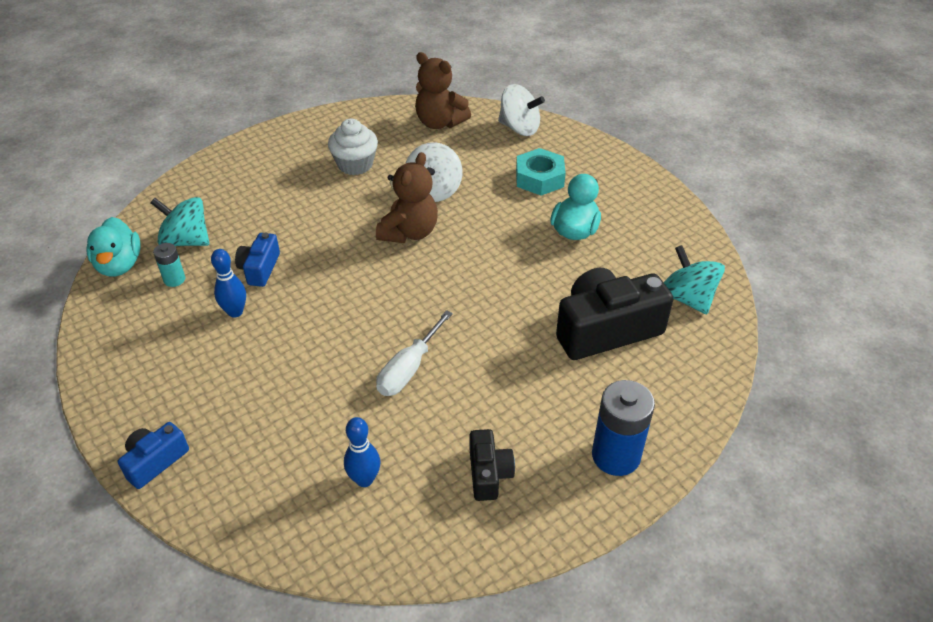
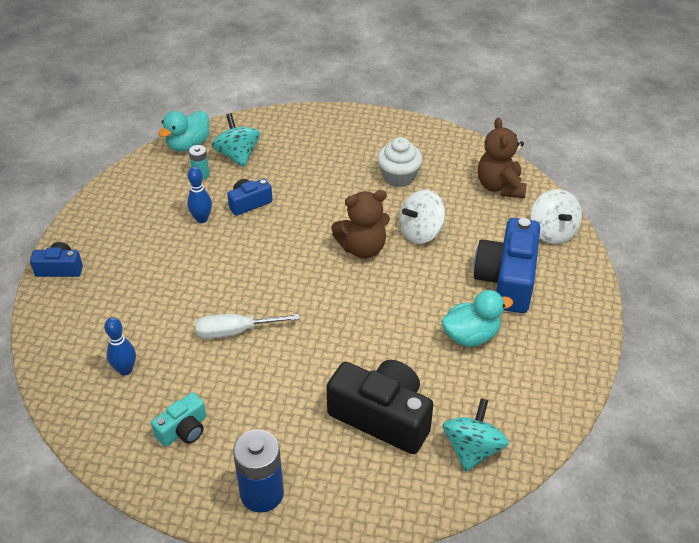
camera: 50 degrees right, 0 degrees up
(488, 473) = (183, 430): black camera -> turquoise camera
(539, 178) = (507, 280): turquoise nut -> blue camera

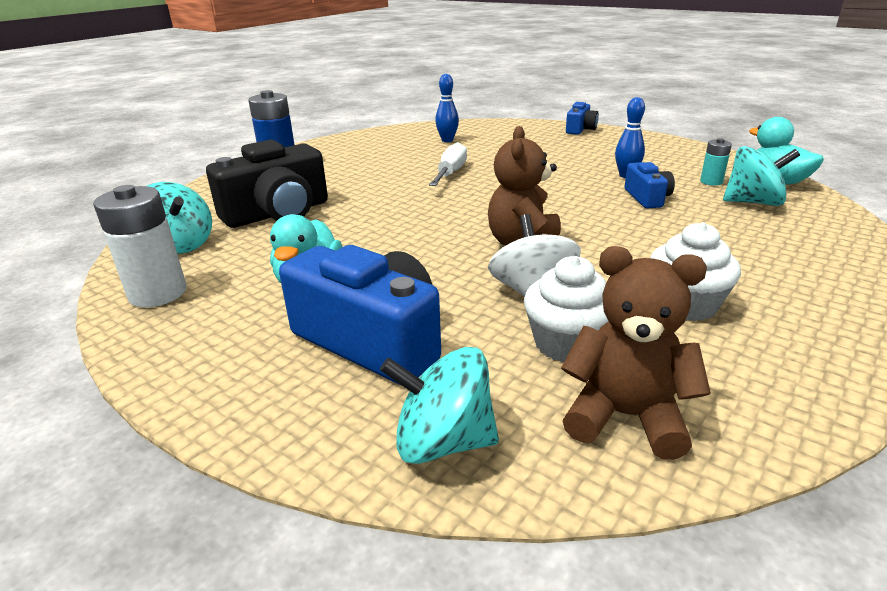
camera: 115 degrees right, 15 degrees down
(183, 430) = (368, 150): turquoise camera -> none
(461, 211) = (567, 343): none -> white cupcake
(535, 409) = (158, 293): none -> white battery
(552, 232) = (443, 441): white spinning top -> turquoise spinning top

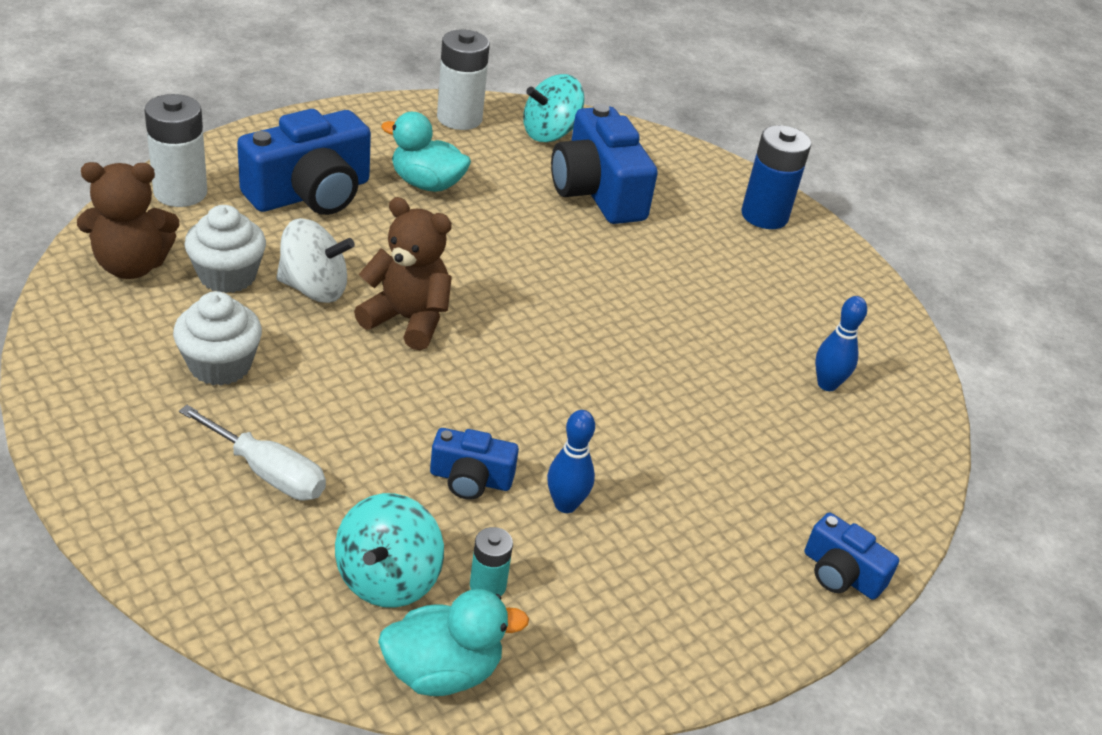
camera: 100 degrees right, 10 degrees up
(278, 213) = (597, 191): black camera -> blue camera
(443, 441) = (180, 193): turquoise spinning top -> white battery
(450, 173) = (665, 340): white screwdriver -> white screwdriver (268, 473)
(625, 416) = (132, 266): brown teddy bear -> brown teddy bear turned 45 degrees clockwise

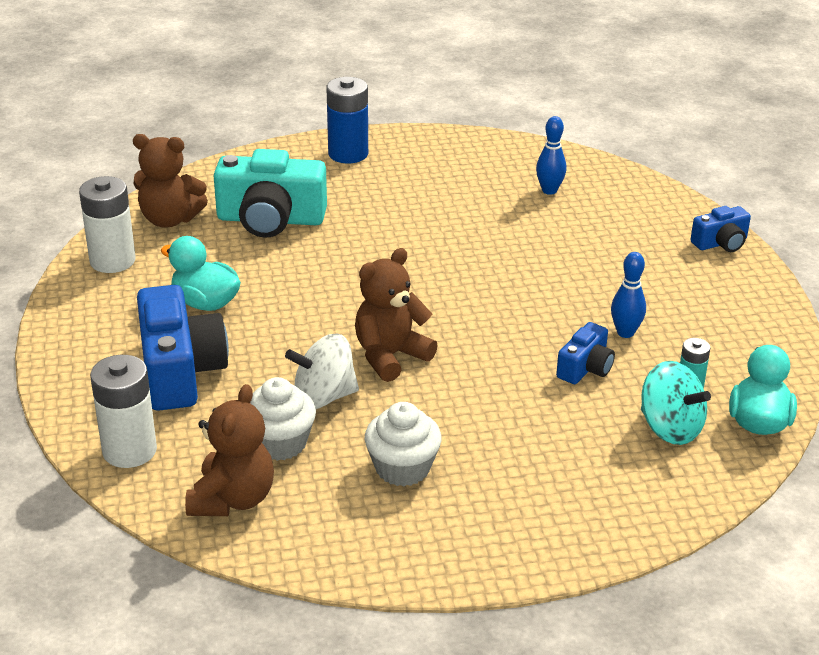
camera: 60 degrees left, 5 degrees down
(268, 473) = (543, 465): white screwdriver -> none
(314, 288) = (324, 397): white spinning top -> white spinning top turned 135 degrees counterclockwise
(426, 184) = (205, 303): turquoise duck -> turquoise duck turned 75 degrees clockwise
(550, 133) = (170, 219): turquoise spinning top -> brown teddy bear
(597, 191) = (271, 219): blue camera -> turquoise camera

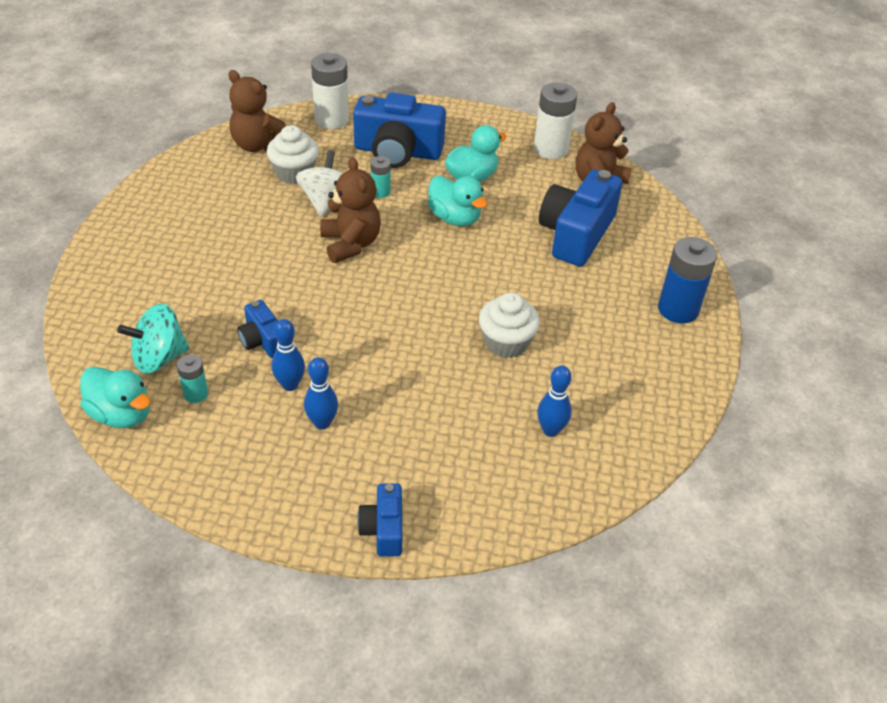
camera: 110 degrees right, 10 degrees up
(271, 219) = (576, 234): turquoise camera -> blue camera
(276, 361) = (380, 192): none -> turquoise battery
(293, 297) = (455, 218): none -> turquoise duck
(402, 468) = (229, 214): white cupcake -> white cupcake (506, 343)
(650, 301) = (322, 423): none -> blue bowling pin

